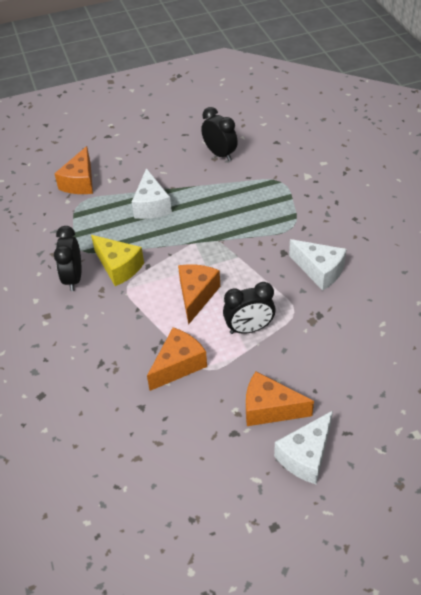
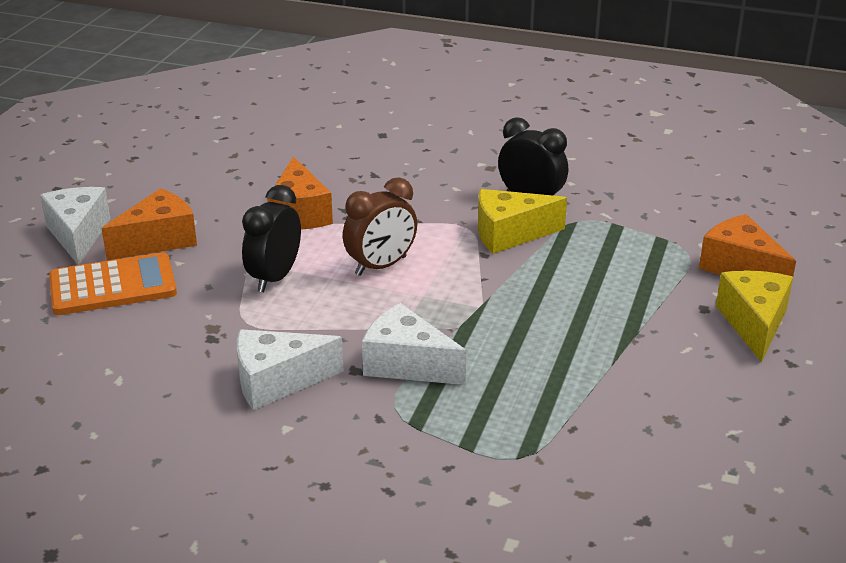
camera: 125 degrees right, 15 degrees down
(125, 162) = (754, 323): none -> yellow cheese
(151, 206) = (609, 304): white cheese -> white cheese (407, 364)
(196, 296) = (381, 266): orange cheese -> brown clock
(220, 154) = (676, 430): black clock -> none
(328, 391) = (113, 286): none -> orange calculator

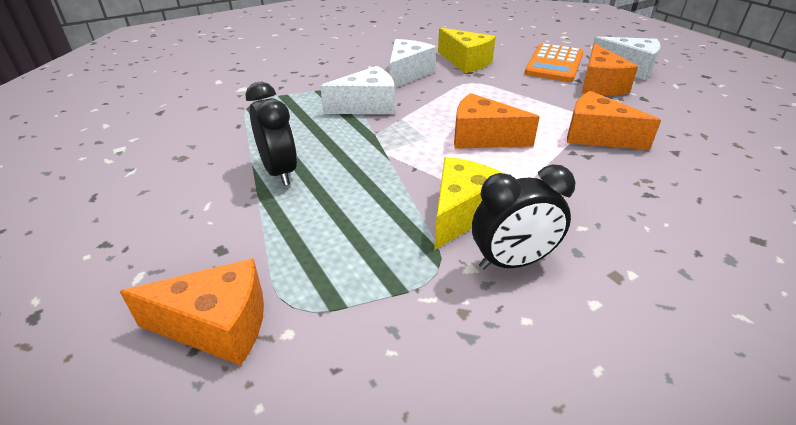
camera: 130 degrees right, 5 degrees up
(274, 278) = (511, 102): black clock -> black clock (279, 172)
(381, 266) = (482, 138): brown clock -> orange cheese
(754, 323) = (160, 262): yellow cheese -> yellow cheese (466, 62)

